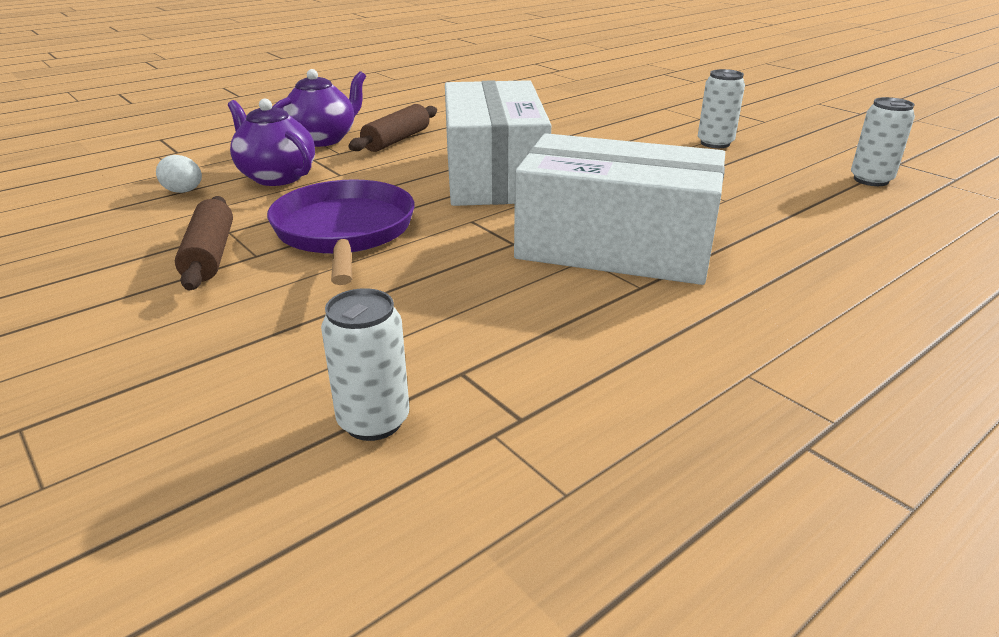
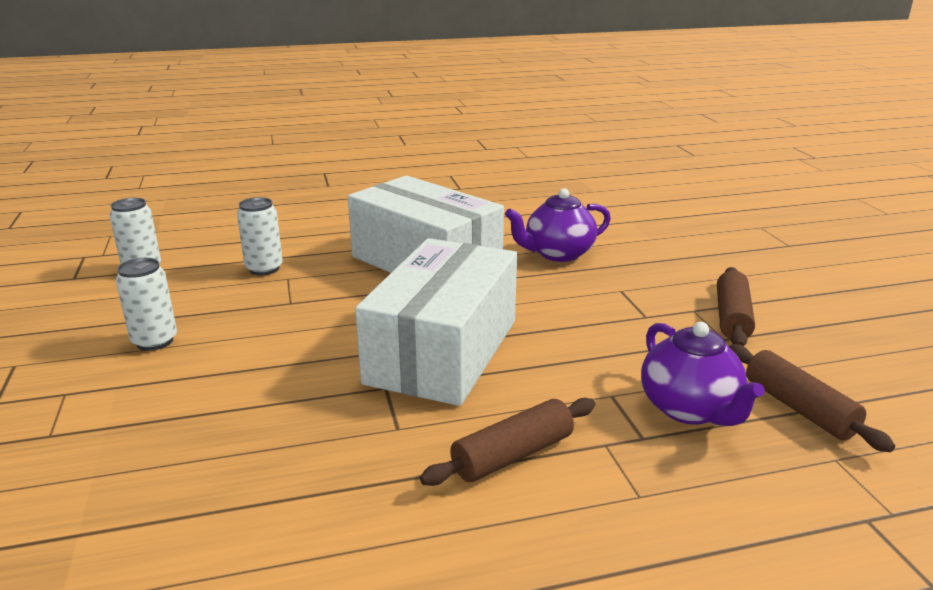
camera: 155 degrees left, 5 degrees down
(184, 191) = (799, 408): white egg -> brown rolling pin
(323, 139) = (625, 491): purple teapot -> purple teapot (558, 254)
(344, 231) = (619, 316): purple pan -> none
(373, 421) = (622, 220): white can -> white can (264, 269)

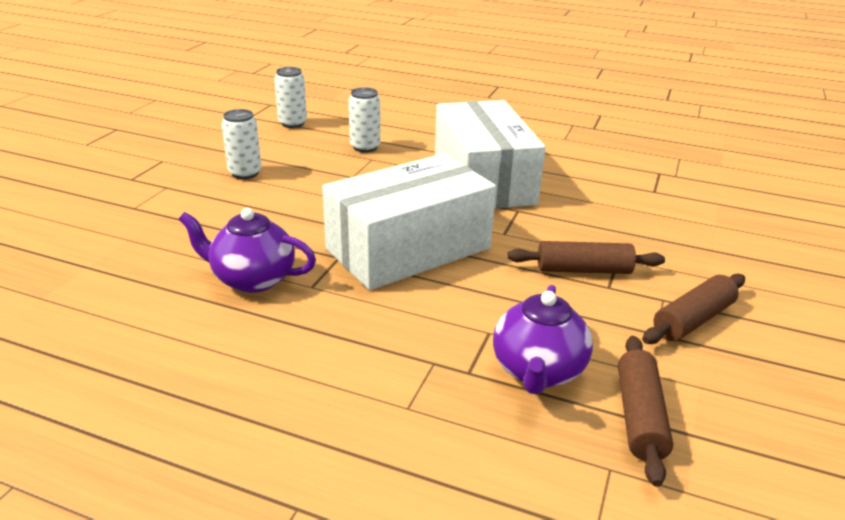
camera: 35 degrees right, 5 degrees up
(512, 455) = (359, 338): brown rolling pin -> brown rolling pin (583, 270)
(558, 254) = (603, 209): purple teapot -> purple teapot (252, 279)

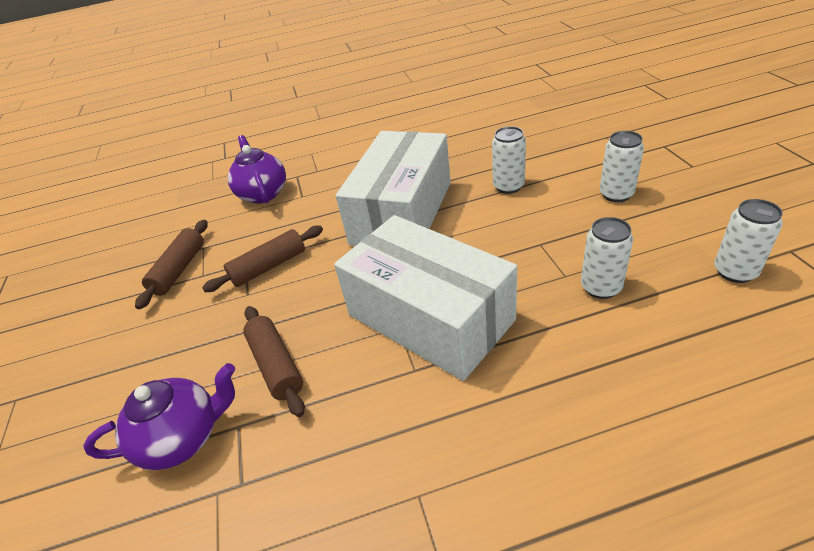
camera: 150 degrees right, 10 degrees up
(252, 279) = (457, 150): purple teapot -> purple teapot (183, 438)
(291, 218) = (508, 186): none -> white can
(640, 416) = (204, 201): brown rolling pin -> brown rolling pin (276, 365)

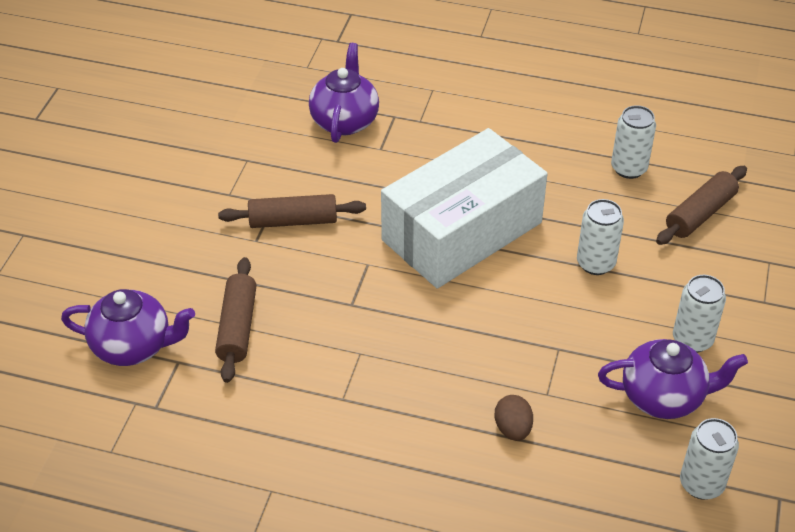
camera: 25 degrees right, 5 degrees up
(179, 270) = (212, 175): brown rolling pin -> brown rolling pin (700, 214)
(429, 317) = (393, 360): white box -> none
(568, 313) = (513, 429): none -> brown egg
(601, 287) = (566, 424): white can -> white can (629, 168)
(641, 234) = (664, 397): none -> purple teapot

